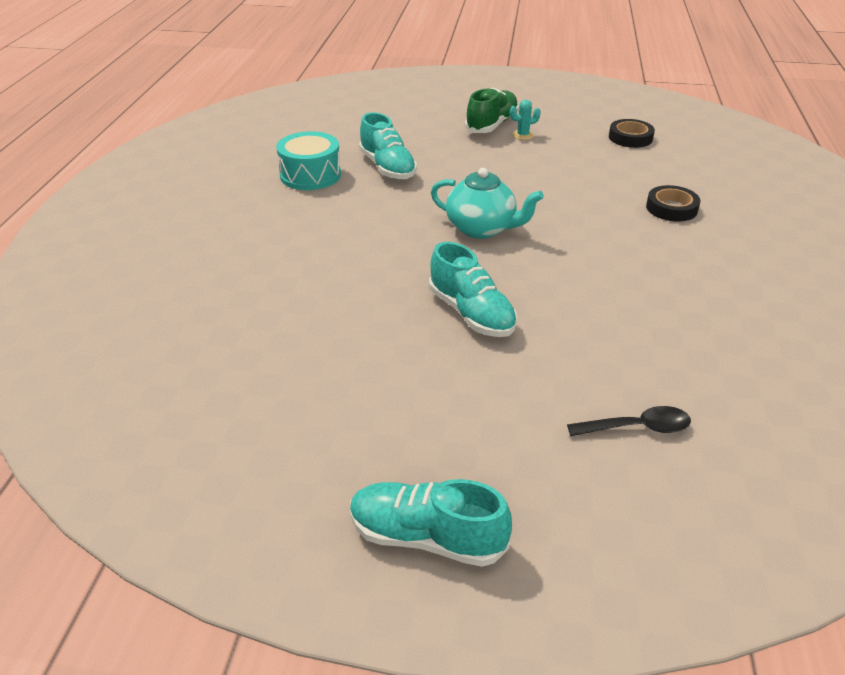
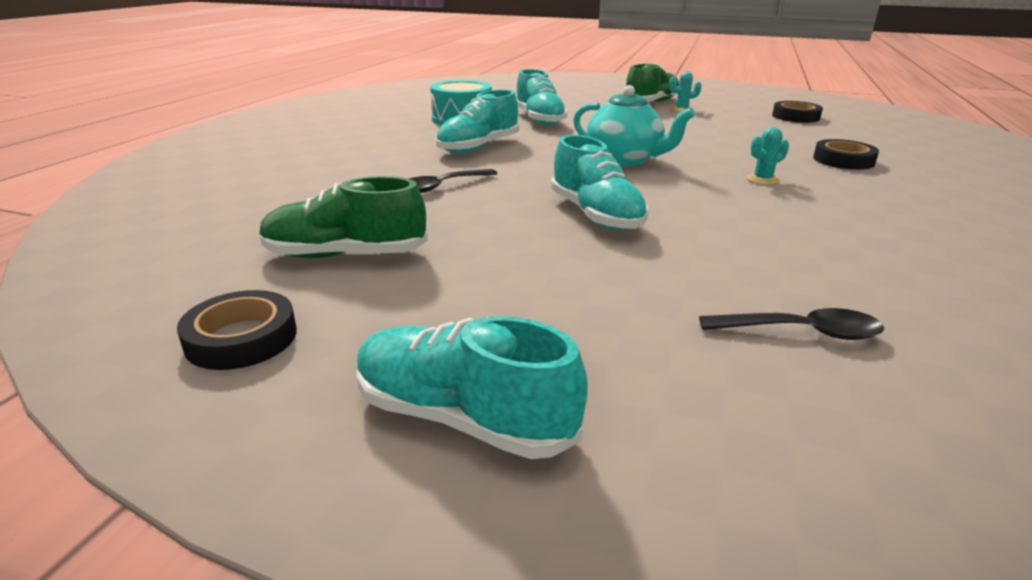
camera: 10 degrees right, 10 degrees down
(243, 492) = (241, 338): none -> black tape
(280, 391) = (345, 255): none -> green shoe
(328, 289) = (442, 186): none -> black spoon
(342, 223) = (478, 147): none -> turquoise shoe
(604, 246) = (762, 180): none -> turquoise cactus

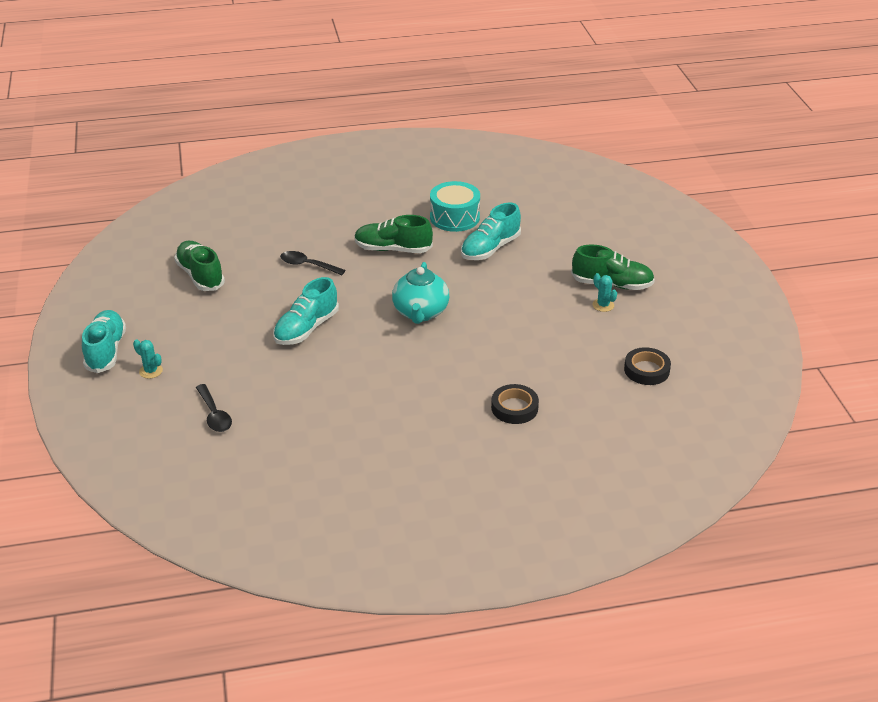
camera: 60 degrees right, 10 degrees up
(241, 338) = (121, 286): black tape -> none
(478, 147) = (393, 249): turquoise shoe -> green shoe
(762, 180) = (428, 377): turquoise cactus -> turquoise cactus (151, 371)

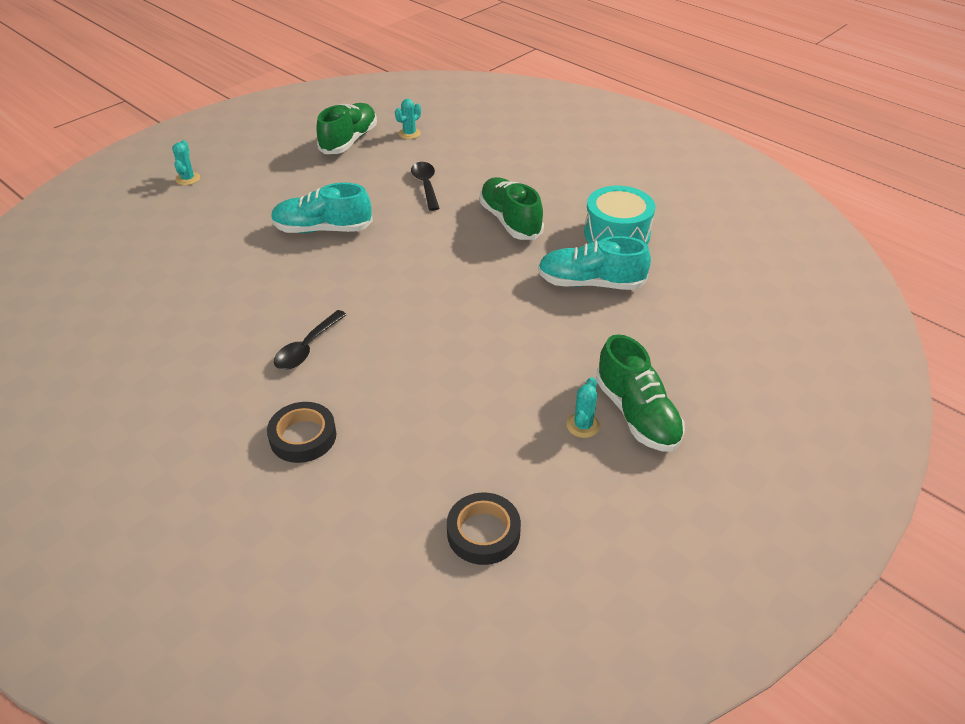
camera: 55 degrees right, 5 degrees up
(106, 351) = (199, 147): turquoise shoe -> none
(214, 415) = (147, 238): black spoon -> black spoon (307, 347)
(228, 245) = (409, 134): none -> turquoise cactus
(420, 313) = (418, 287): turquoise teapot -> none

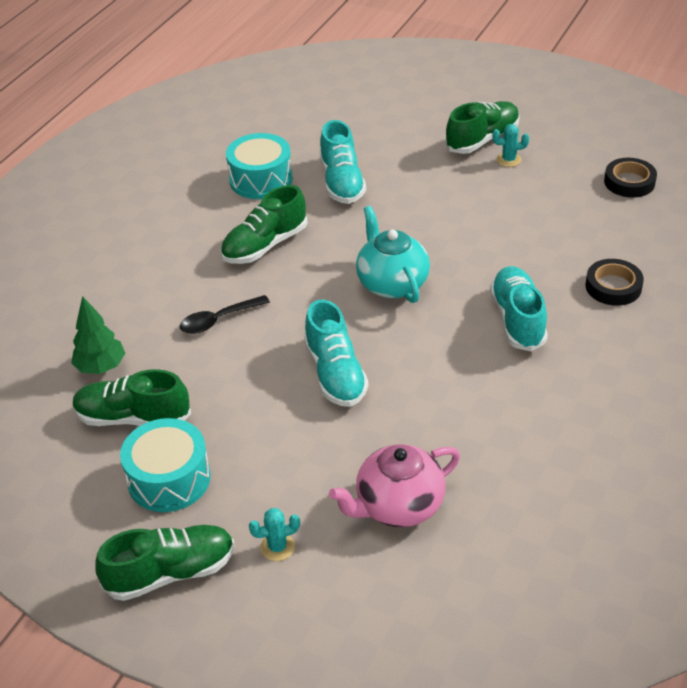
camera: 105 degrees left, 0 degrees up
(170, 232) = (398, 506): none -> pink teapot
(208, 141) = (171, 573): none -> green shoe
(282, 148) = (169, 479): none -> turquoise drum
(307, 347) = (517, 320): black spoon -> turquoise shoe
(409, 134) = (101, 367): turquoise cactus -> green tree
(412, 281) = (391, 283): none -> turquoise teapot

